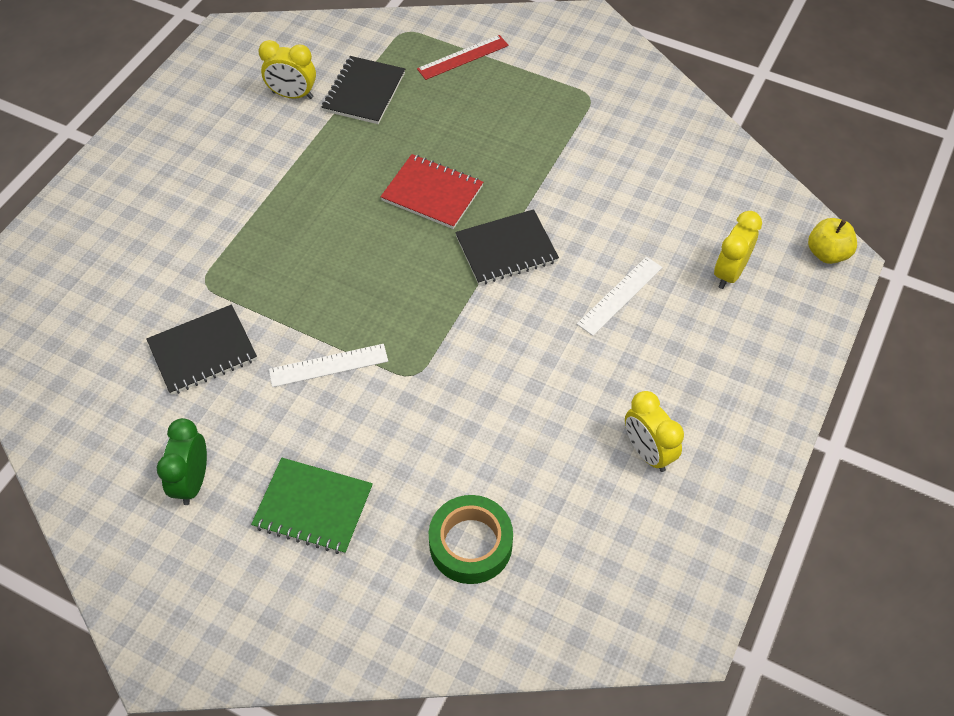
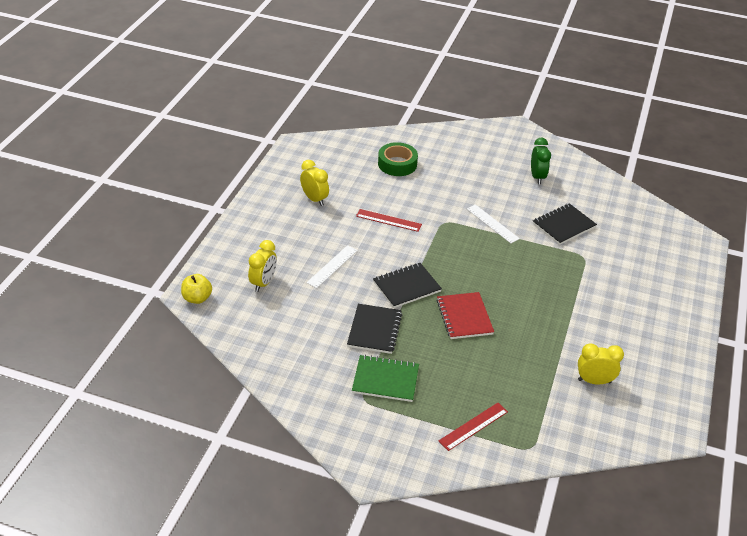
camera: 170 degrees right, 15 degrees down
(313, 507) = (475, 172): green notebook -> green notebook (385, 380)
(328, 365) = (492, 224): white ruler -> white ruler turned 75 degrees clockwise
(364, 92) = (541, 388): black notebook -> black notebook (374, 330)
(432, 193) = (464, 317): red notebook -> red notebook turned 60 degrees clockwise
(513, 387) = (388, 220): none -> red ruler

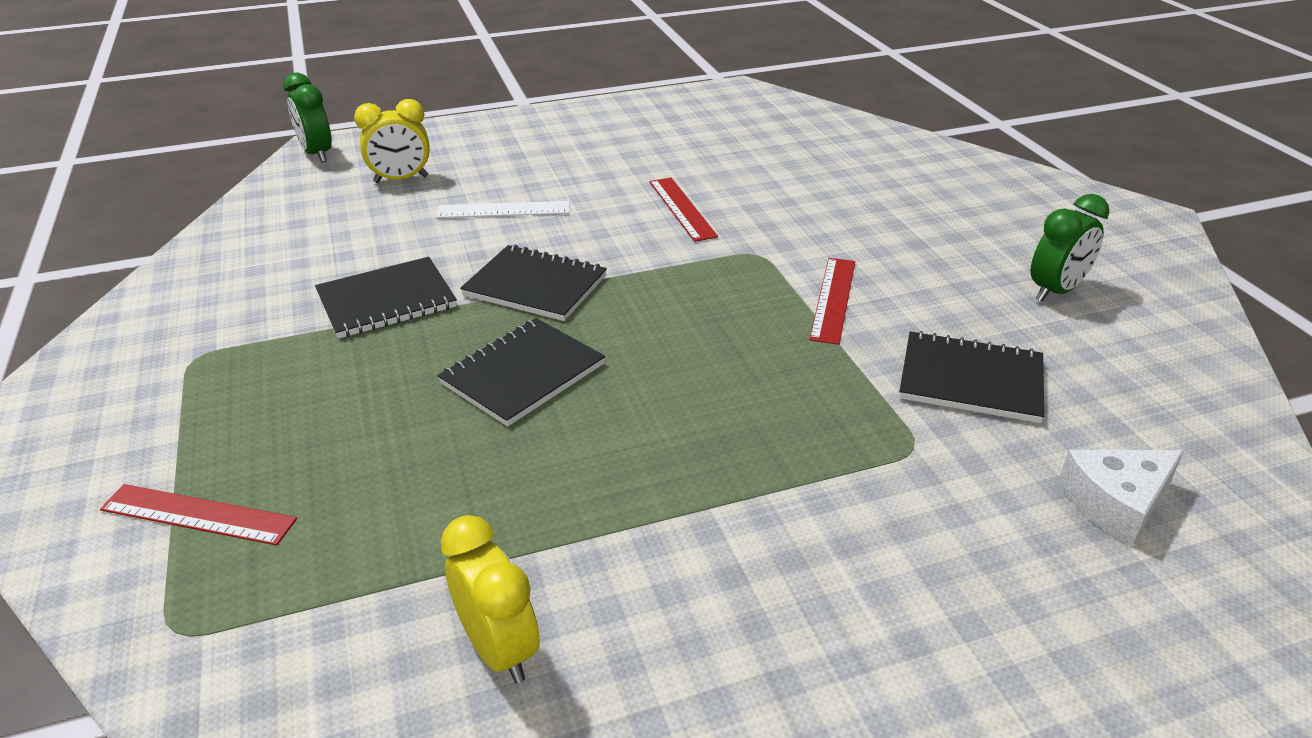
camera: 55 degrees right, 5 degrees down
(197, 298) = (317, 154): yellow apple -> green clock
(314, 199) = (639, 142): yellow clock -> none
(385, 380) = (263, 360): green notebook -> none
(397, 164) = (831, 163): green tape -> none
(464, 317) = (523, 374): red notebook -> black notebook
(492, 224) = (833, 299): white ruler -> red ruler
(637, 238) = (1116, 503): none -> white cheese

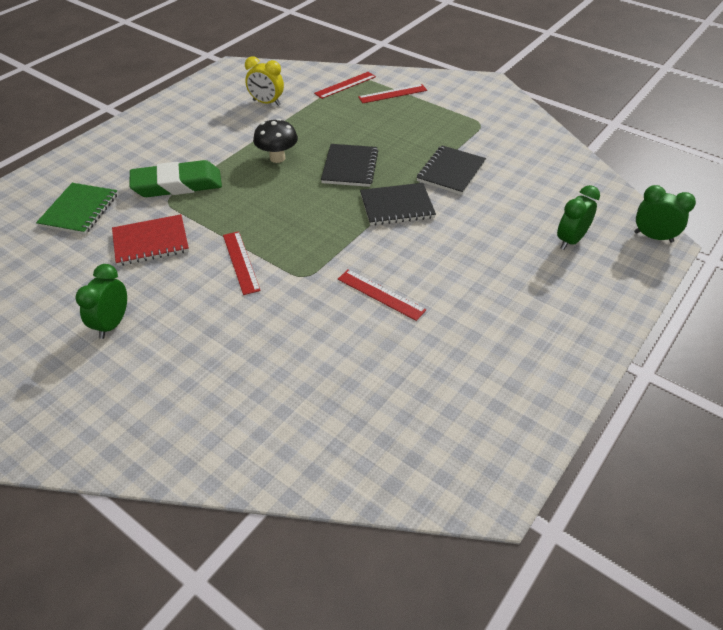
camera: 145 degrees right, 10 degrees up
(242, 609) = (345, 85): none -> red ruler
(401, 179) = (570, 240): yellow clock -> green clock
(503, 210) = (479, 245): white ruler -> none
(630, 452) = (277, 158): none -> black mushroom
(878, 477) = (177, 184): none -> green eraser
(970, 380) = (151, 242): black notebook -> red notebook
(1116, 503) = (79, 210): white cheese -> green notebook

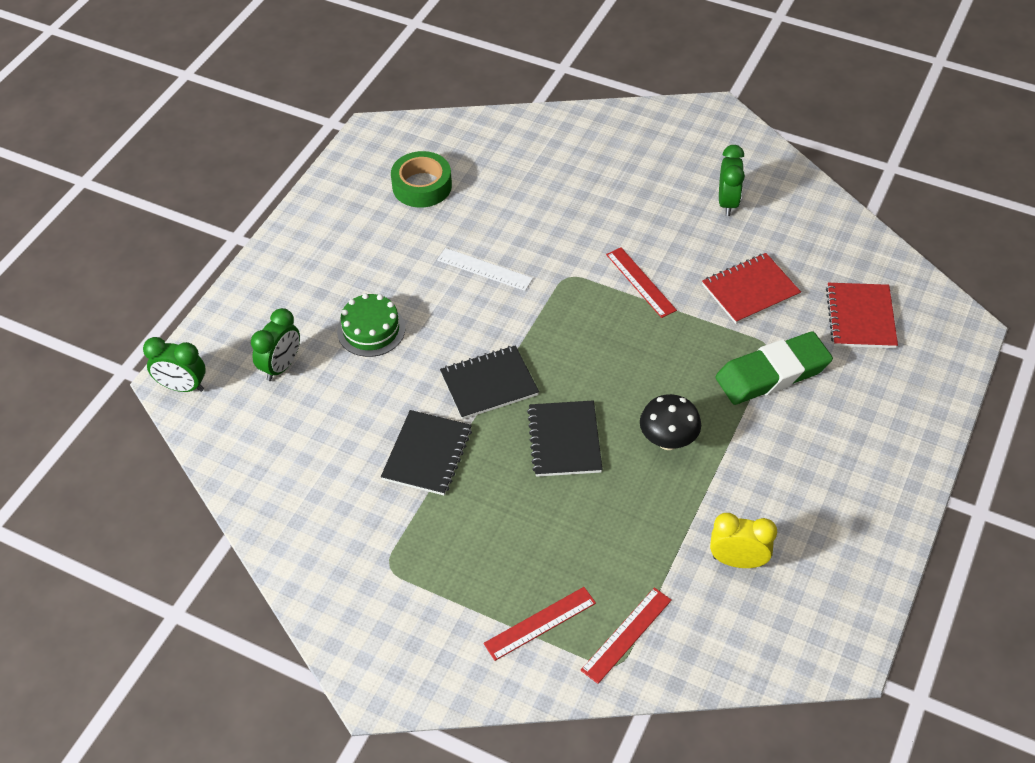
camera: 170 degrees right, 5 degrees up
(79, 210) = (860, 317): green notebook -> red notebook
(381, 294) = (484, 269): red ruler -> white ruler
(433, 399) = (422, 186): none -> green tape
(493, 257) = (371, 330): none -> green cake

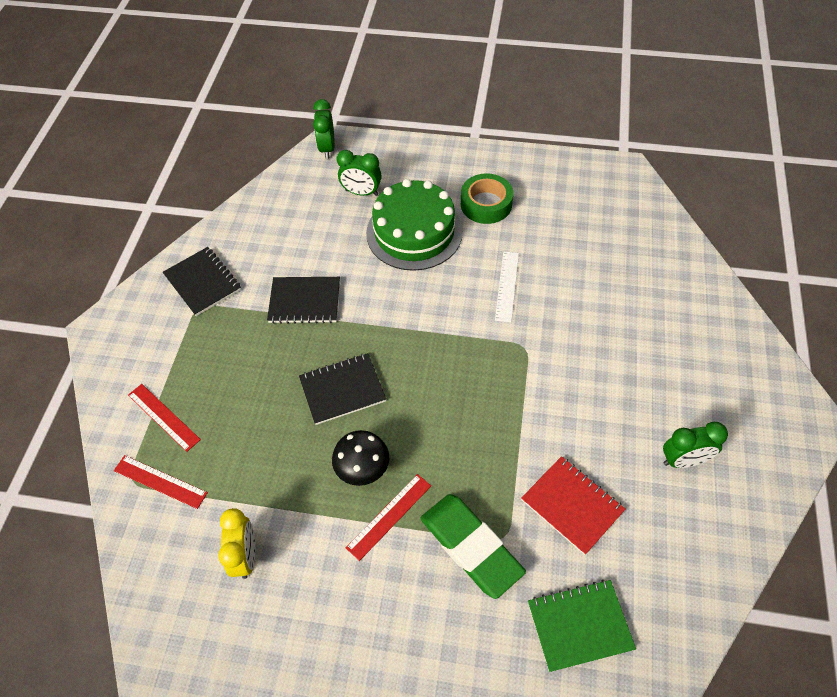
camera: 75 degrees right, 5 degrees up
(371, 330) = (414, 232): green cake -> green cake, size x1.74
(422, 186) = (581, 218): green tape -> green tape (486, 204)
(489, 384) = (385, 322): black notebook -> black notebook (203, 282)
(640, 282) = (542, 406): red ruler -> red ruler (389, 516)
(860, 317) = (579, 625): red notebook -> green notebook

